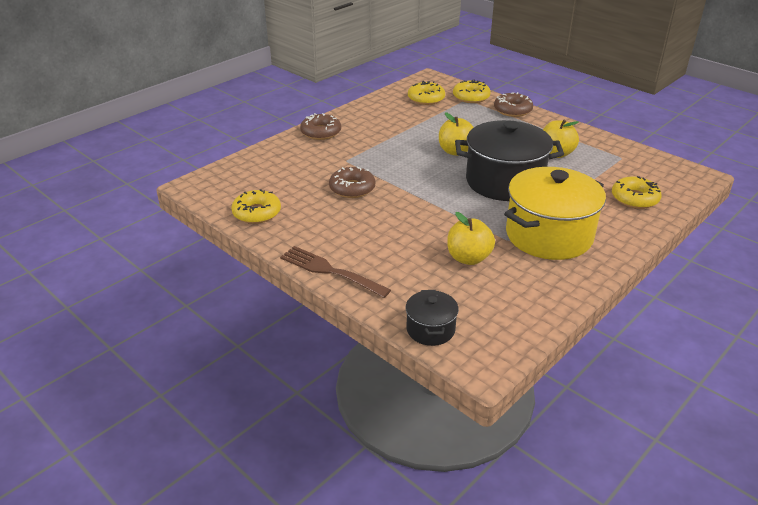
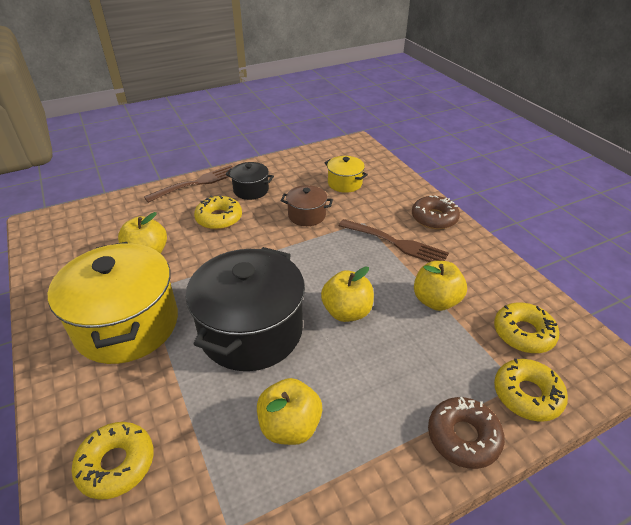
camera: 110 degrees right, 5 degrees up
(257, 213) = (298, 164): yellow donut -> yellow donut (219, 218)
(285, 179) = (345, 183): none -> yellow pot
(352, 188) = (307, 215): brown donut -> brown pot
(365, 143) = (396, 243): none -> brown fork
(419, 124) = (436, 301): none -> yellow apple
(430, 329) = (93, 211): black pot -> black pot (251, 190)

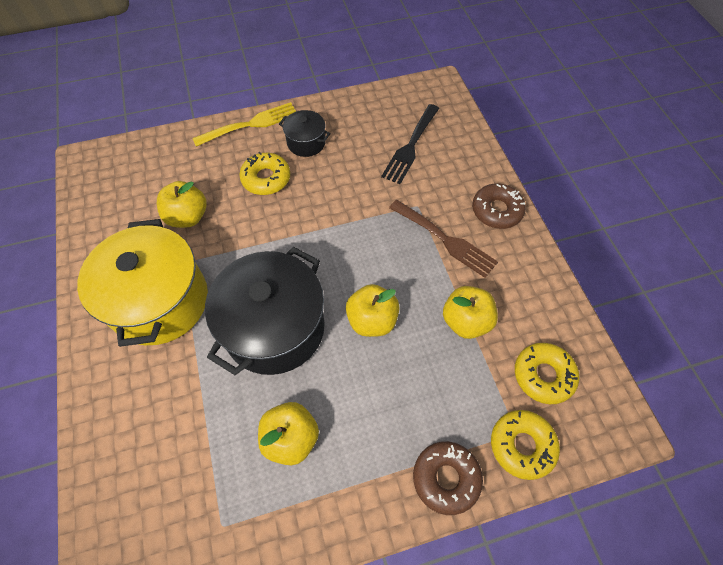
camera: 10 degrees right, 20 degrees up
(116, 464) = (137, 448): yellow donut -> none
(197, 183) = (251, 124): brown fork -> yellow fork
(307, 215) = (359, 187): brown pot -> none
(345, 183) = (410, 146): yellow pot -> black fork

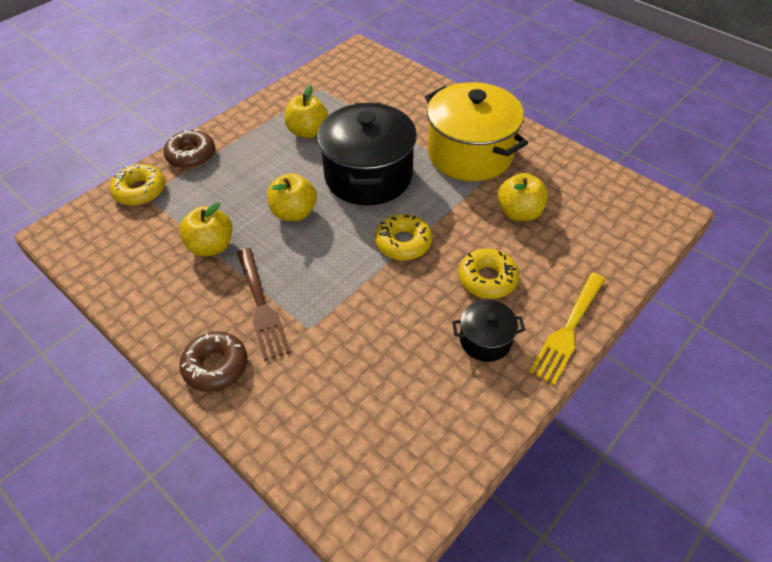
camera: 150 degrees right, 10 degrees down
(410, 146) = (360, 401): black fork -> none
(445, 240) = (261, 306): brown fork -> brown fork turned 120 degrees counterclockwise
(543, 375) = (130, 237): yellow donut -> yellow donut (403, 243)

